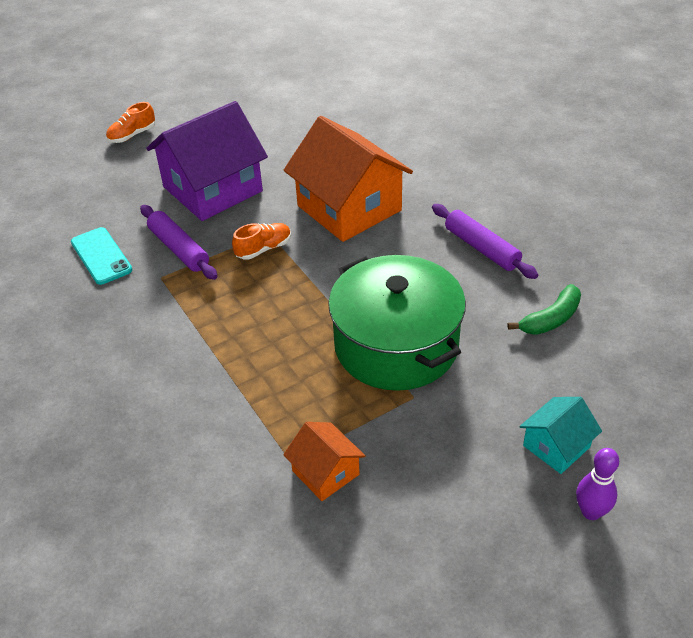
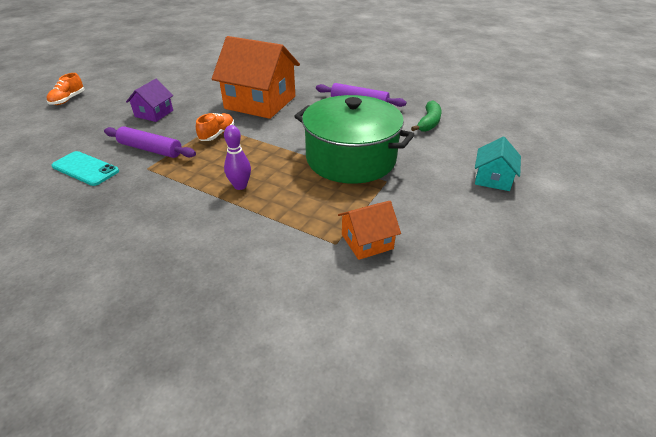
camera: 30 degrees left, 5 degrees down
(213, 189) = (154, 113): purple house -> purple house, size x0.49
(325, 472) = (367, 241): orange house -> orange house turned 45 degrees counterclockwise
(591, 512) = (545, 203): purple bowling pin -> purple bowling pin (240, 186)

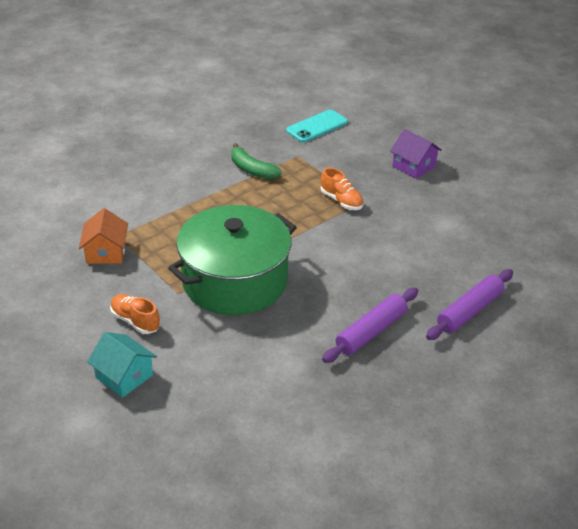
camera: 110 degrees right, 0 degrees up
(68, 100) = (475, 116): orange shoe -> orange shoe (135, 321)
(150, 149) = (332, 159): purple rolling pin -> purple rolling pin (469, 311)
(240, 186) = (234, 201): purple bowling pin -> none
(260, 102) = (409, 244): orange house -> none
(429, 122) = (277, 378): green banana -> green banana (252, 170)

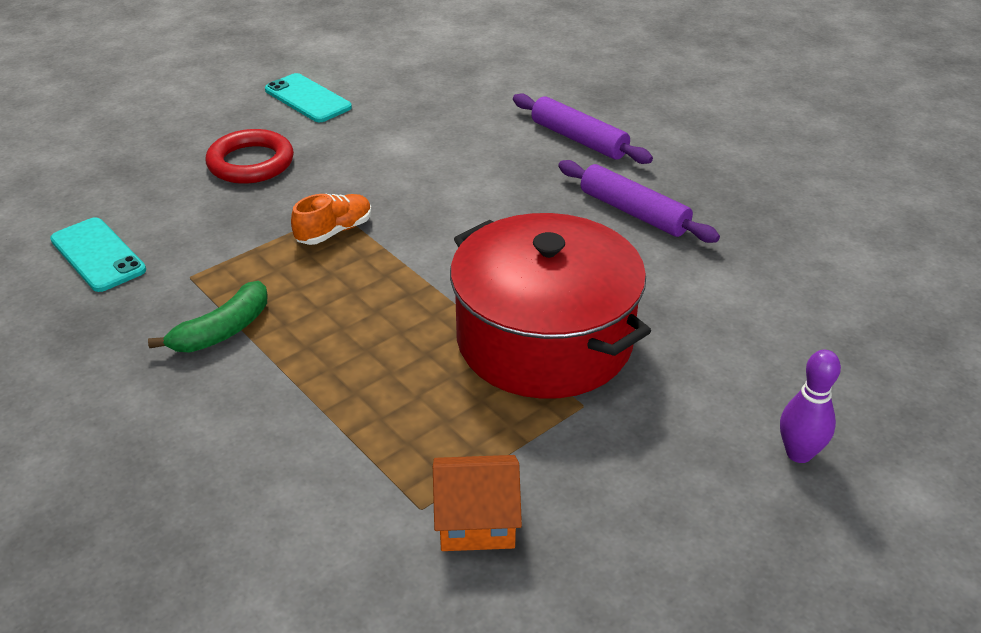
camera: 90 degrees left, 0 degrees up
(124, 376) = (799, 453): turquoise house -> purple bowling pin
(135, 321) = (666, 453): orange shoe -> none
(235, 281) = (544, 340): green pot -> red pot
(414, 166) = (251, 163): purple house -> red ring
(500, 183) = (308, 99): none -> turquoise phone

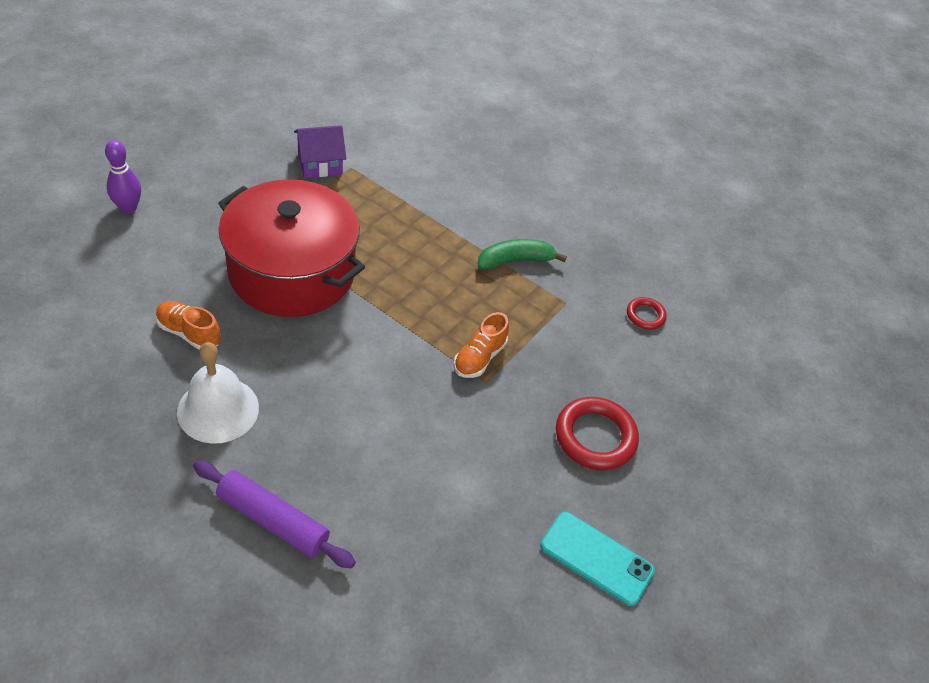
camera: 160 degrees right, 10 degrees up
(97, 255) = (645, 315): turquoise phone -> red ring
(222, 331) = (515, 261): green banana -> green banana turned 45 degrees clockwise
(476, 520) = (320, 163): orange house -> purple house
(633, 212) = (218, 409): purple rolling pin -> white bell
(674, 281) = (189, 333): none -> orange shoe

